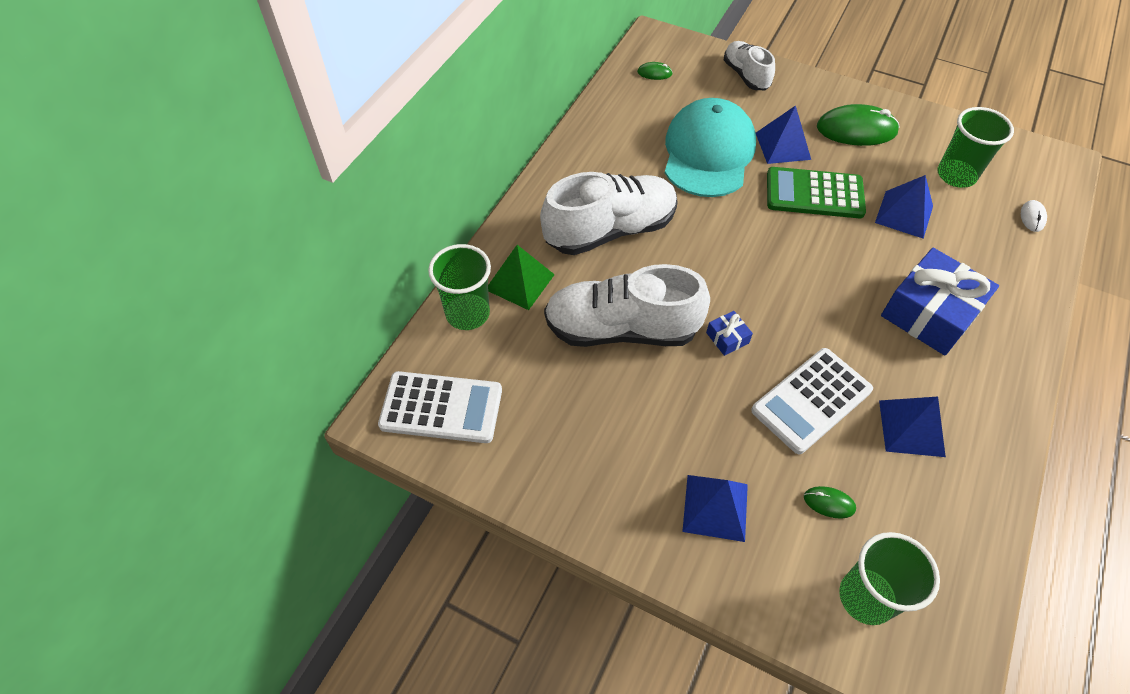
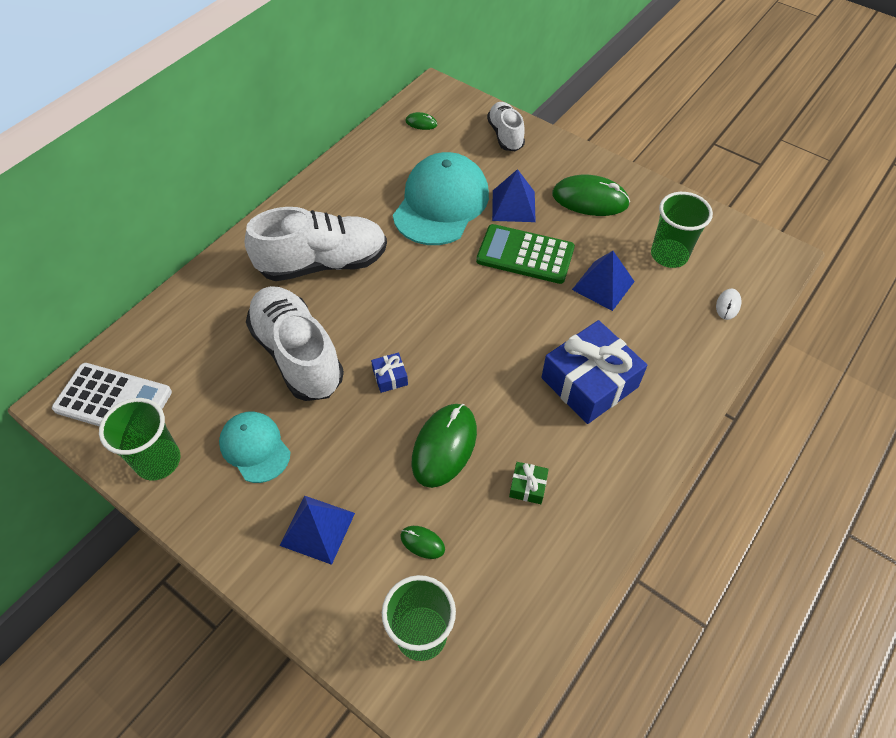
camera: 10 degrees right, 0 degrees up
(467, 313) = (168, 321): green cup -> green cup (158, 461)
(519, 282) = (224, 298): green pyramid -> none
(615, 433) = (255, 447): none -> turquoise cap
(621, 329) = (297, 354): white shoe -> white shoe turned 45 degrees clockwise
(811, 400) = (444, 446): white calculator -> green mouse
(911, 428) = (528, 486): blue pyramid -> green gift

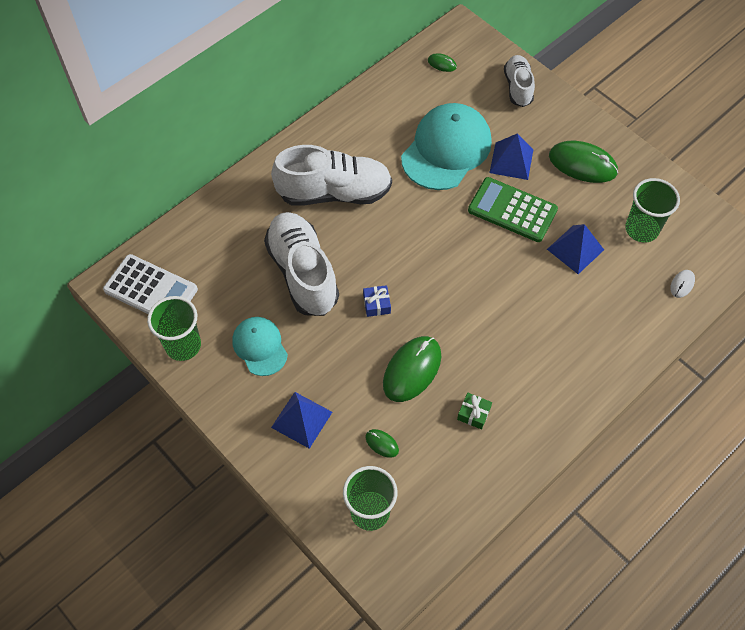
camera: 10 degrees right, 5 degrees up
(589, 382) = (543, 335): blue gift -> none

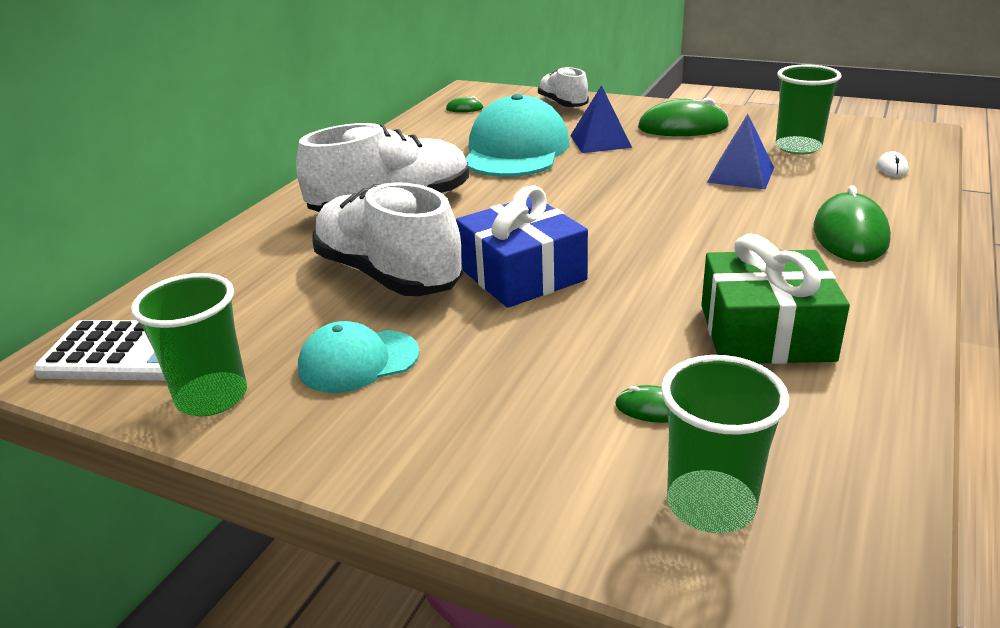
camera: 20 degrees left, 30 degrees down
(260, 347) = (358, 361): turquoise cap -> turquoise cap turned 60 degrees counterclockwise
(301, 419) = (486, 422): blue pyramid -> none
(377, 304) = (522, 274): blue gift -> blue gift, size x2.37
(412, 370) = (629, 317): green mouse -> green mouse (850, 234)
(473, 413) = (765, 332): green gift -> green gift, size x2.37
(512, 210) = (635, 168): green calculator -> none

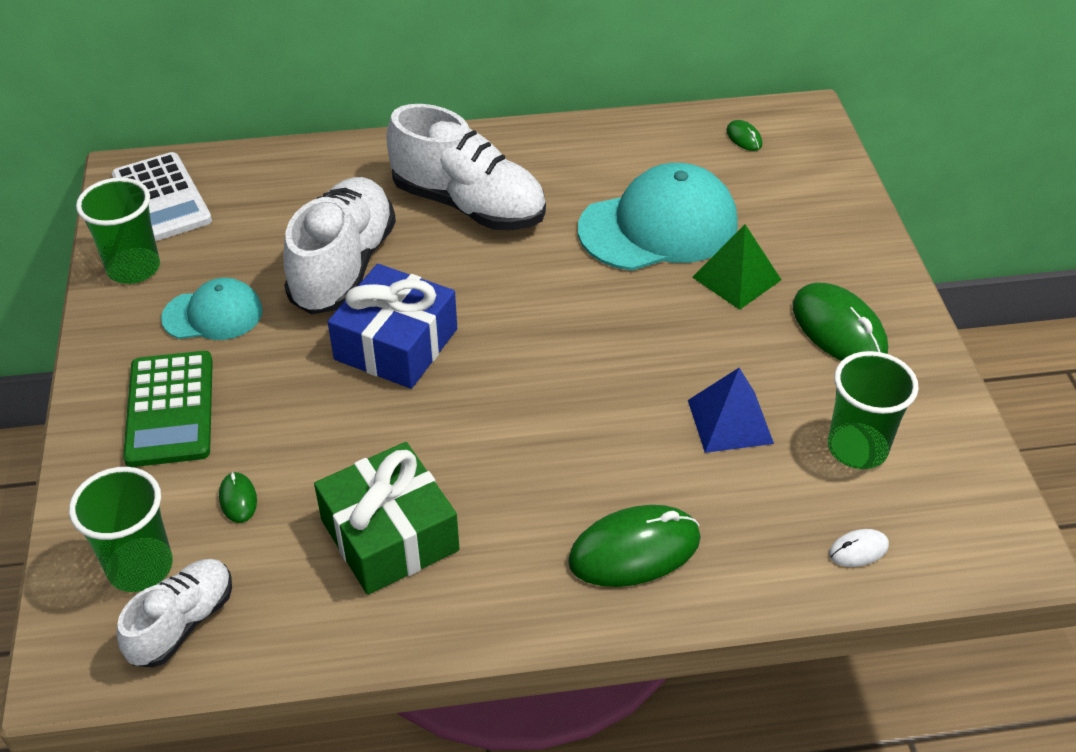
camera: 55 degrees right, 15 degrees up
(358, 361) = (213, 314): turquoise cap -> turquoise cap turned 135 degrees clockwise
(472, 423) = (170, 409): none -> green calculator
(563, 104) = (826, 205): white shoe -> white shoe (182, 623)
(600, 141) = (736, 278): blue pyramid -> green pyramid

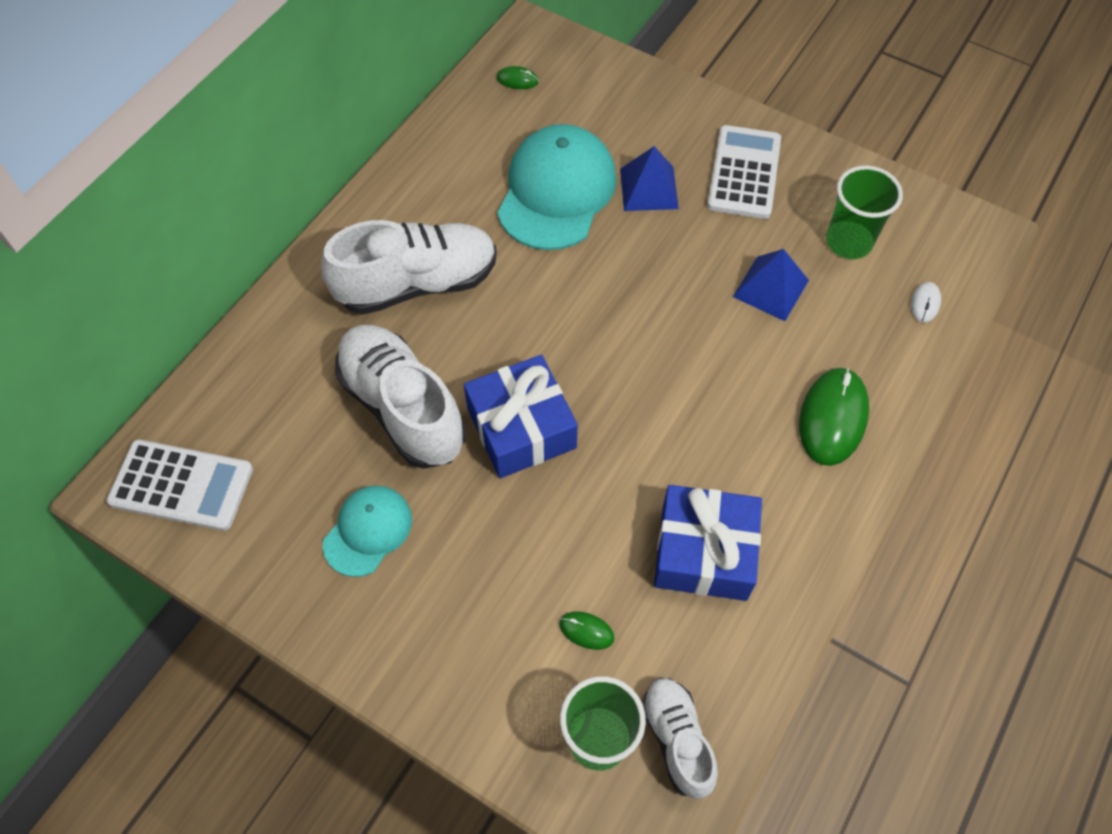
camera: 50 degrees left, 15 degrees up
(134, 268) = (251, 557): green cup -> none
(170, 409) = (448, 624): green calculator -> none
(389, 535) = (704, 552): green gift -> blue gift
(736, 278) = (648, 188): green pyramid -> blue pyramid
(839, 329) = (744, 173): green mouse -> white calculator

